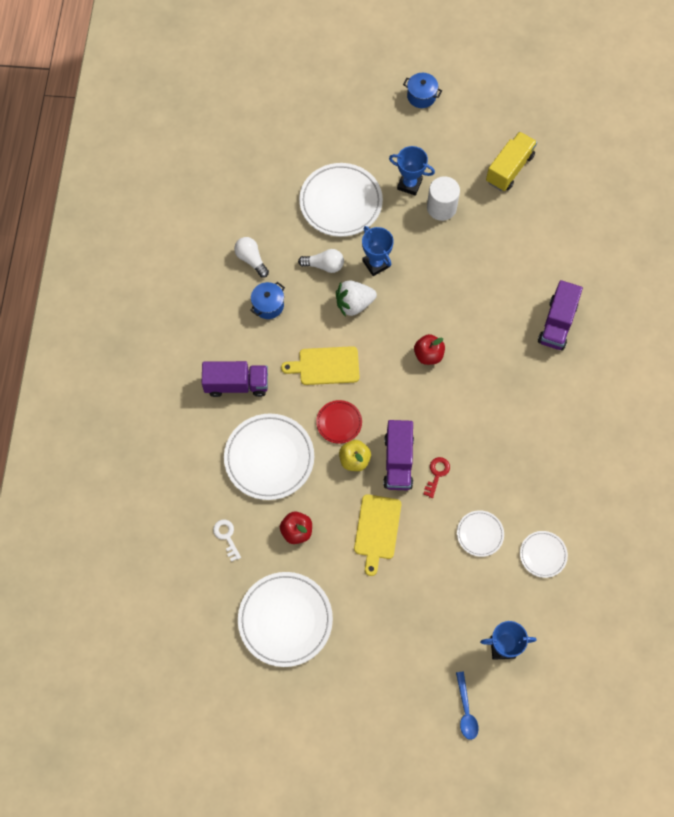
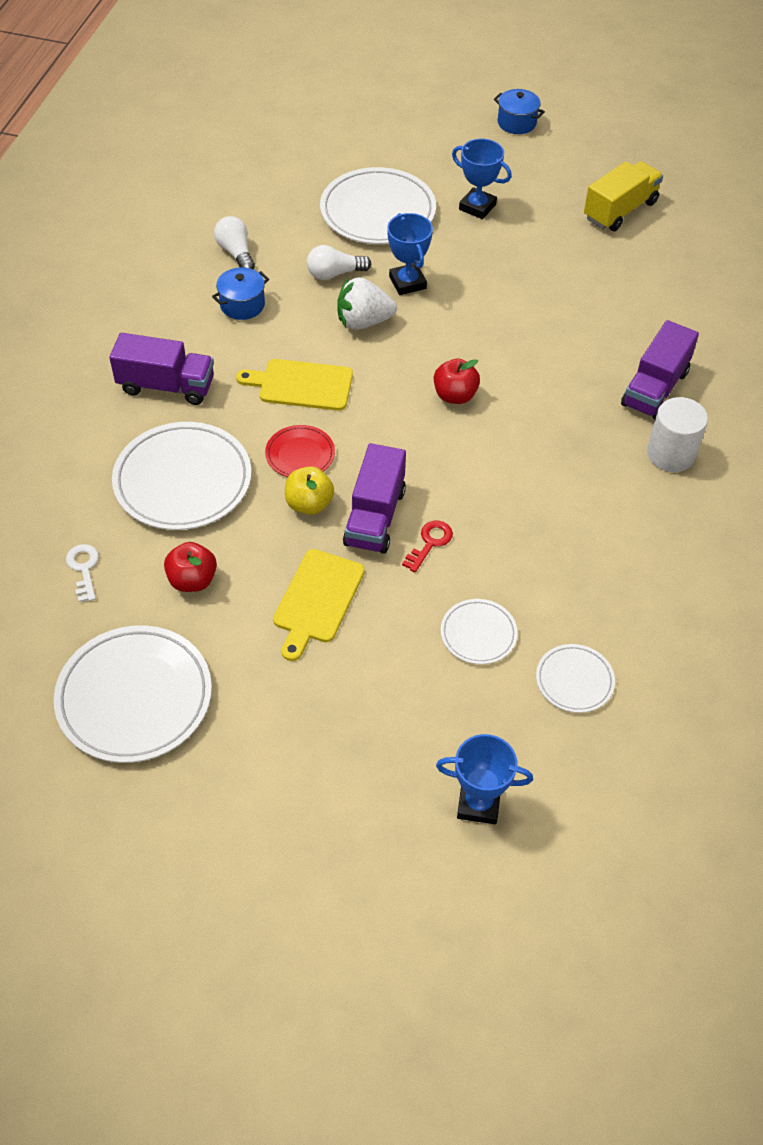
camera: 10 degrees right, 15 degrees down
(324, 265) = (334, 274): white light bulb -> white light bulb turned 150 degrees clockwise
(441, 208) = (515, 237): white cylinder -> white cylinder (670, 454)
(466, 710) = (393, 890): blue spoon -> none

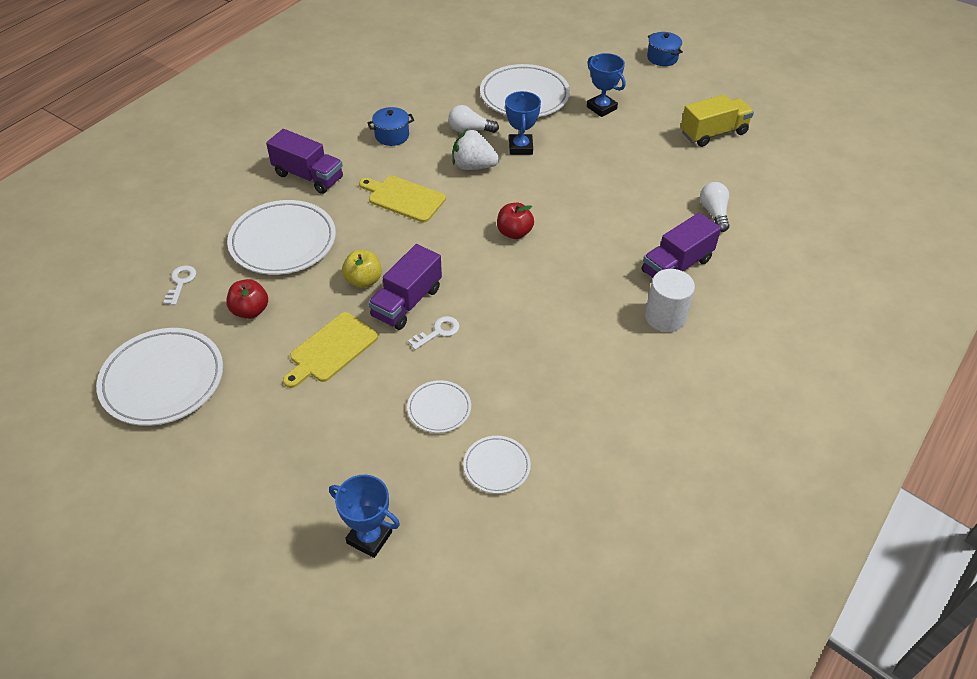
camera: 20 degrees right, 5 degrees down
(236, 253) = (407, 101): white light bulb -> white light bulb (714, 213)
(300, 454) = (376, 245): red plate -> none
(429, 543) = (438, 332): red key -> white key

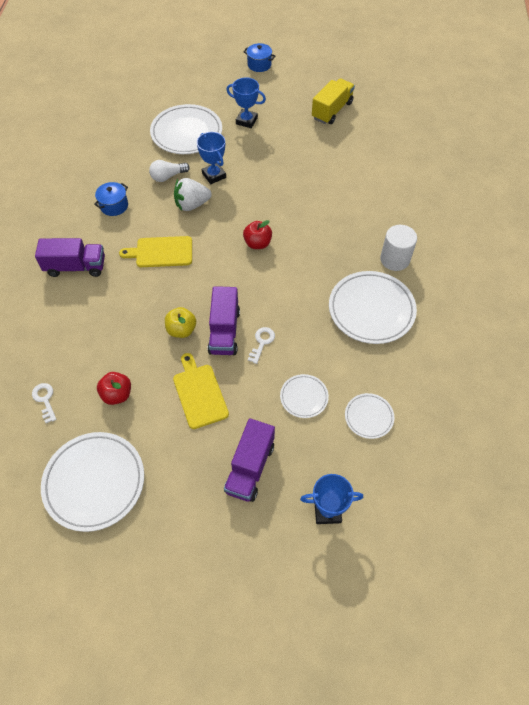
camera: 30 degrees left, 10 degrees up
(283, 241) = (98, 328): white plate -> white plate (371, 310)
(331, 349) = (199, 393): yellow cutting board -> yellow cutting board turned 150 degrees clockwise
(676, 266) = (376, 219): purple truck -> purple truck (250, 468)
(714, 213) = (372, 170): white light bulb -> none

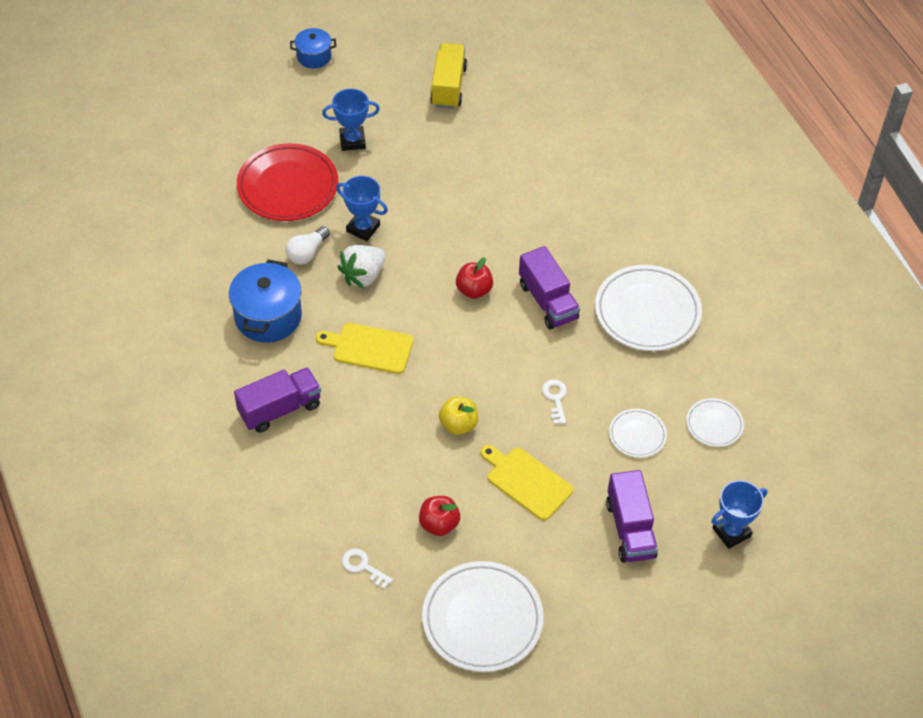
camera: 30 degrees left, 5 degrees down
(114, 206) = (268, 316): blue pot -> blue pot, size x1.73
(161, 252) = (369, 348): yellow cutting board -> yellow cutting board turned 45 degrees clockwise
(186, 133) = (288, 186): white plate -> red plate
(224, 331) = (506, 405): purple truck -> purple truck (548, 301)
(394, 259) = (637, 244): white cylinder -> none

